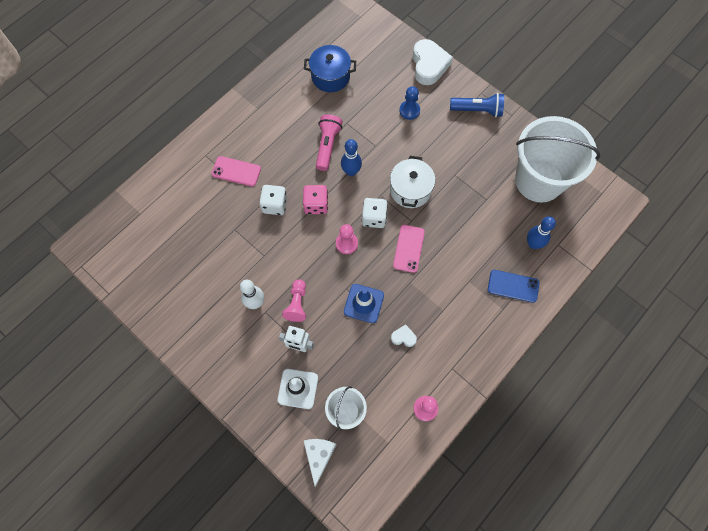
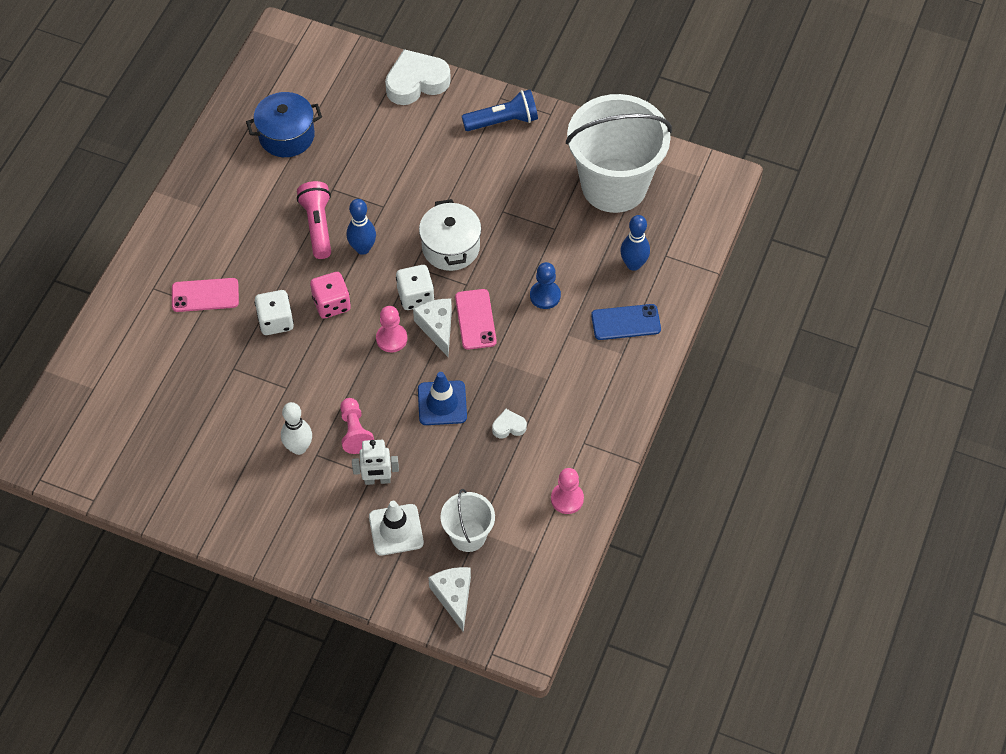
camera: 20 degrees left, 10 degrees down
(380, 246) = (437, 328): none -> white cheese
(409, 110) = (412, 148): blue pawn -> blue pawn (545, 296)
(429, 65) = (416, 82): white heart -> white heart turned 90 degrees counterclockwise

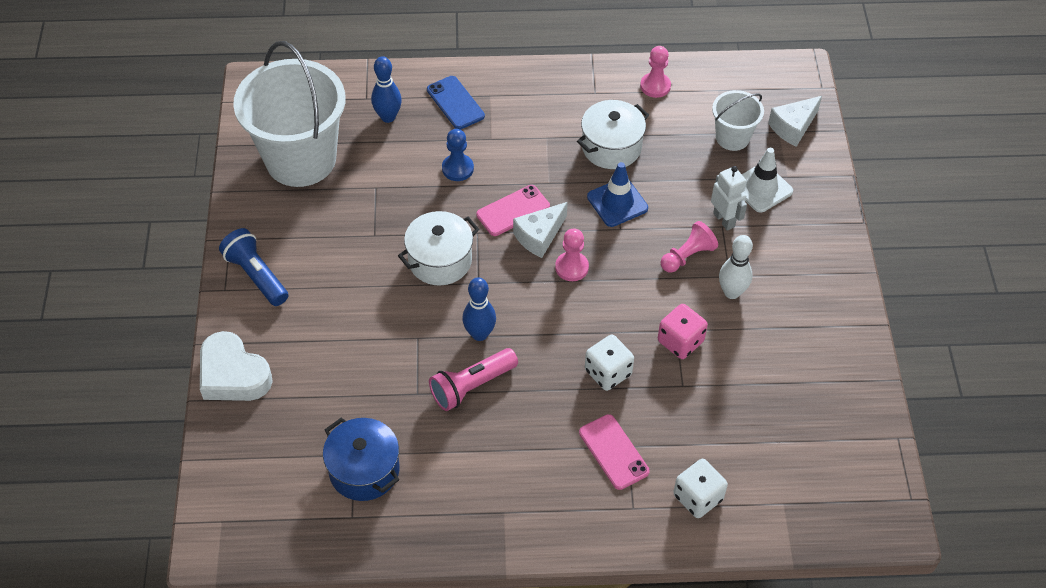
camera: 115 degrees left, 5 degrees down
(331, 304) = (560, 333): pink dice -> pink dice (680, 341)
(415, 296) = (513, 267): white dice -> white dice (698, 497)
(508, 426) = (611, 147): white heart -> white pot

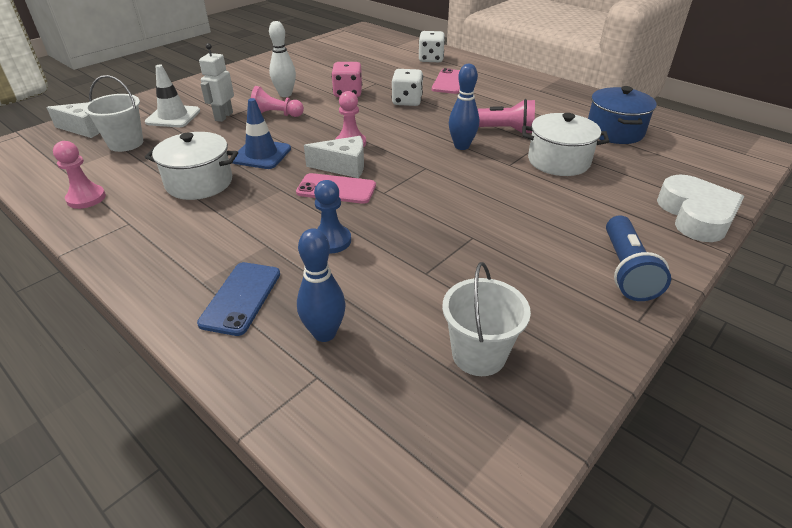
camera: 135 degrees left, 15 degrees down
(301, 159) = (478, 354): white bucket -> white bucket, size x0.48
(440, 260) = (437, 192): white pot -> white pot (558, 161)

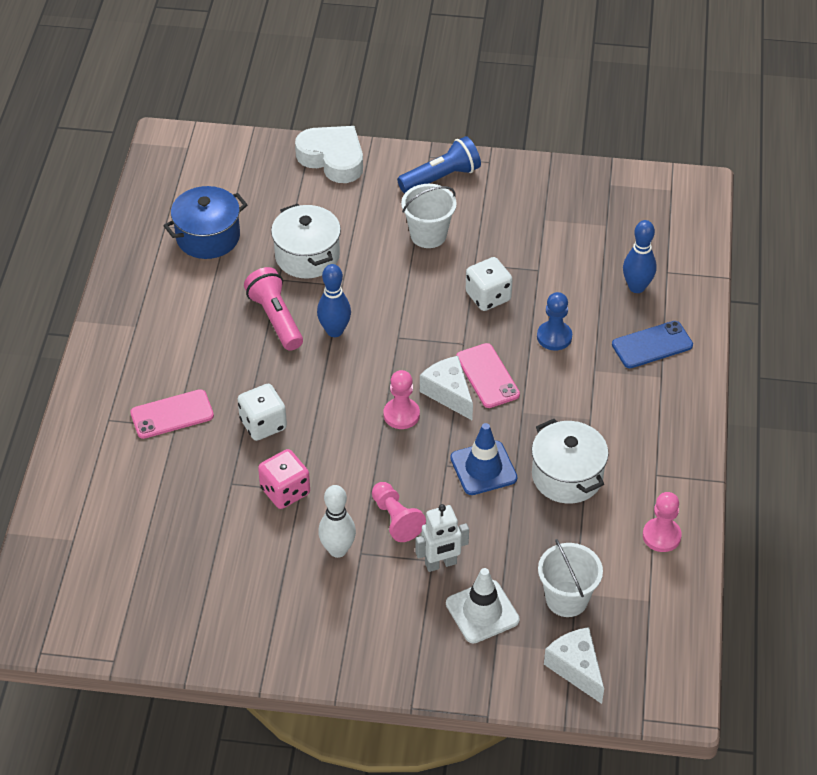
camera: 125 degrees left, 10 degrees up
(431, 59) = (102, 471): white dice -> white dice (488, 296)
(478, 354) = (584, 216): white bucket -> white bucket (428, 235)
(696, 215) = (332, 159): white heart -> white heart turned 75 degrees clockwise

